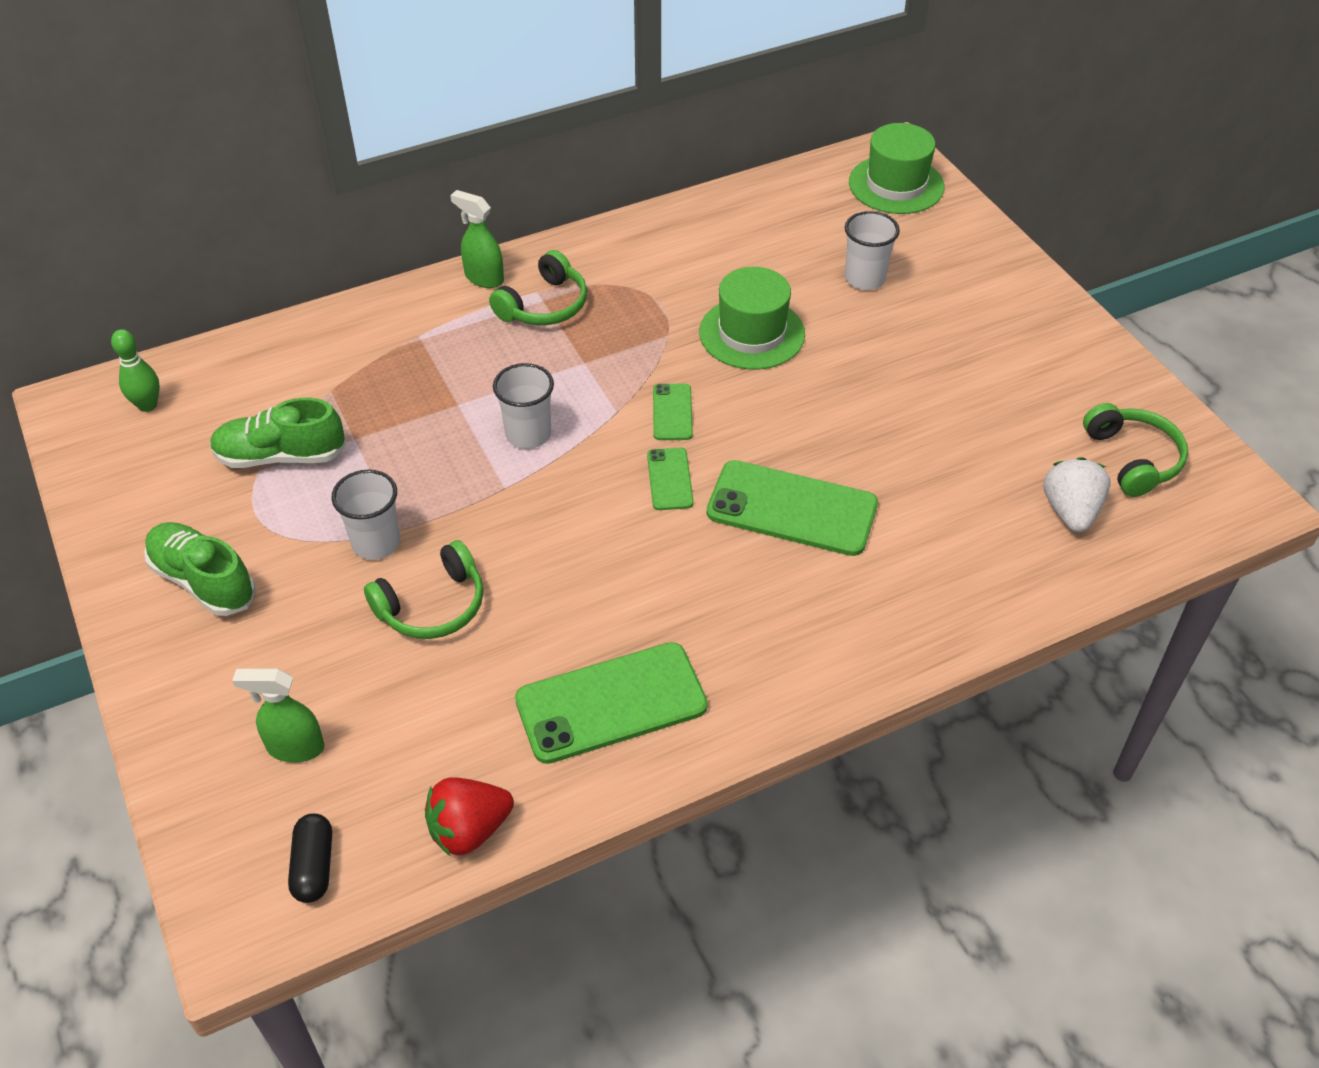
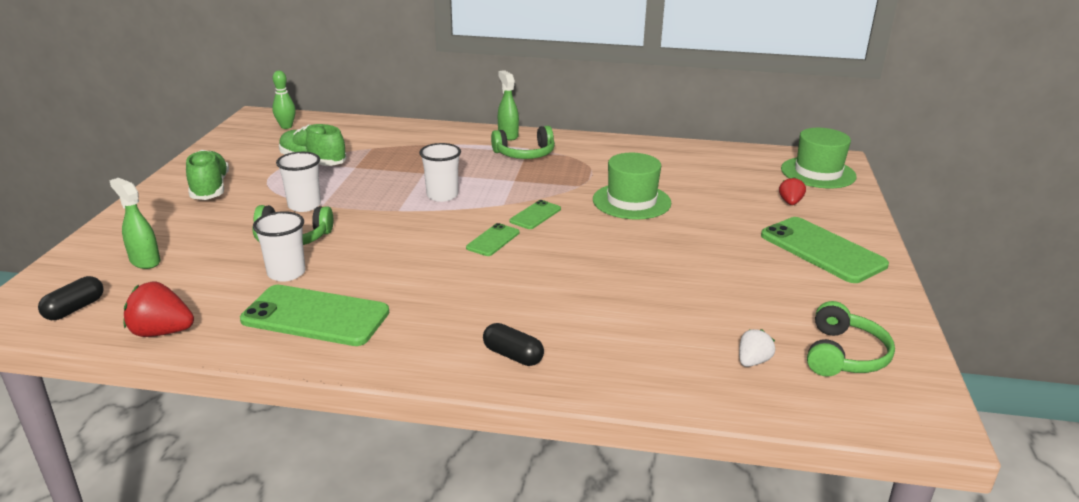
camera: 35 degrees right, 20 degrees down
(792, 509) = (549, 280): green phone -> green phone (822, 250)
(864, 279) = (740, 203): white cup -> white cup (286, 273)
(864, 632) = (513, 355): none -> black capsule
(911, 252) = (790, 202): none -> red strawberry
(1070, 511) = (753, 361): white strawberry -> white strawberry, size x0.62

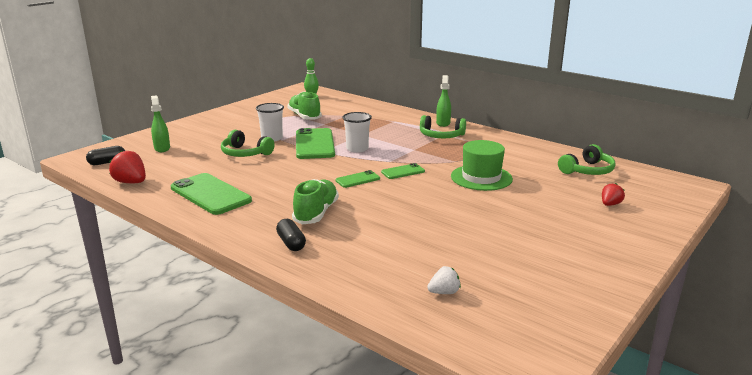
camera: 30 degrees right, 5 degrees down
(210, 188) = (234, 120): green shoe -> green shoe (316, 213)
(286, 273) = (221, 170): white cup -> none
(818, 173) = (663, 190): green hat -> none
(822, 250) = (595, 241): green phone -> green phone (314, 144)
(844, 355) = (521, 309): green headphones -> green headphones (587, 170)

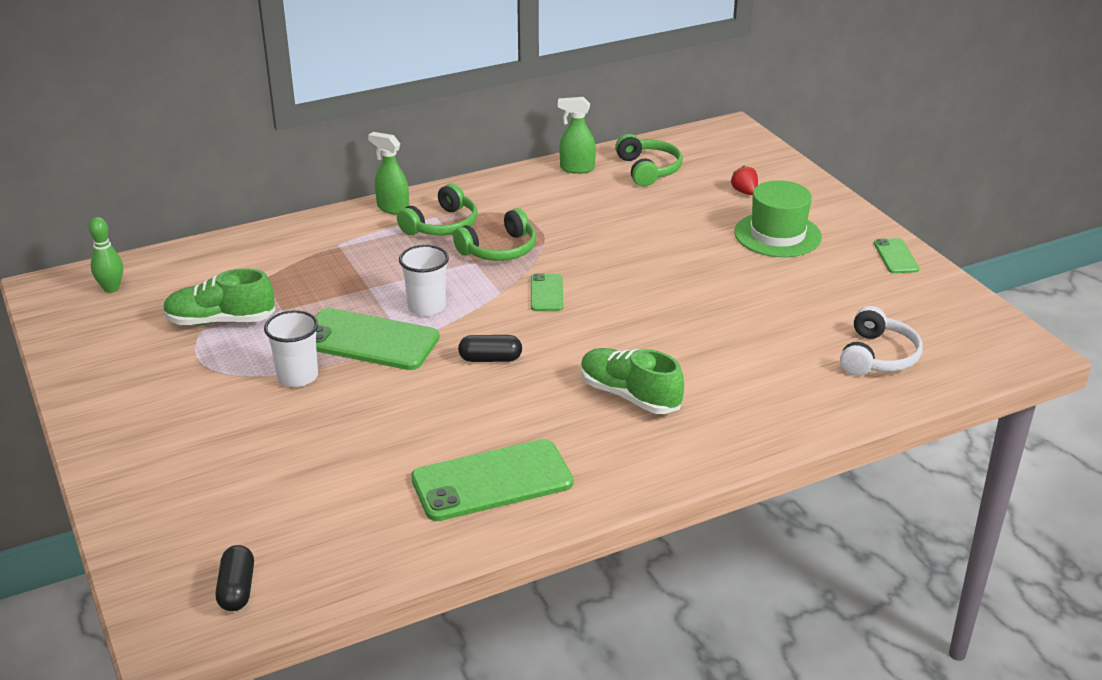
camera: 65 degrees left, 10 degrees up
(131, 182) = (370, 565): red strawberry -> none
(162, 148) = (224, 510): green spray bottle -> green spray bottle (576, 169)
(245, 153) = (343, 417): green headphones -> green headphones (499, 250)
(291, 243) = (705, 435): black capsule -> black capsule (490, 359)
(357, 179) = (544, 336): green phone -> green phone (896, 256)
(444, 292) = (878, 356): white strawberry -> white headphones
(481, 177) = (613, 243): green hat -> green hat (777, 235)

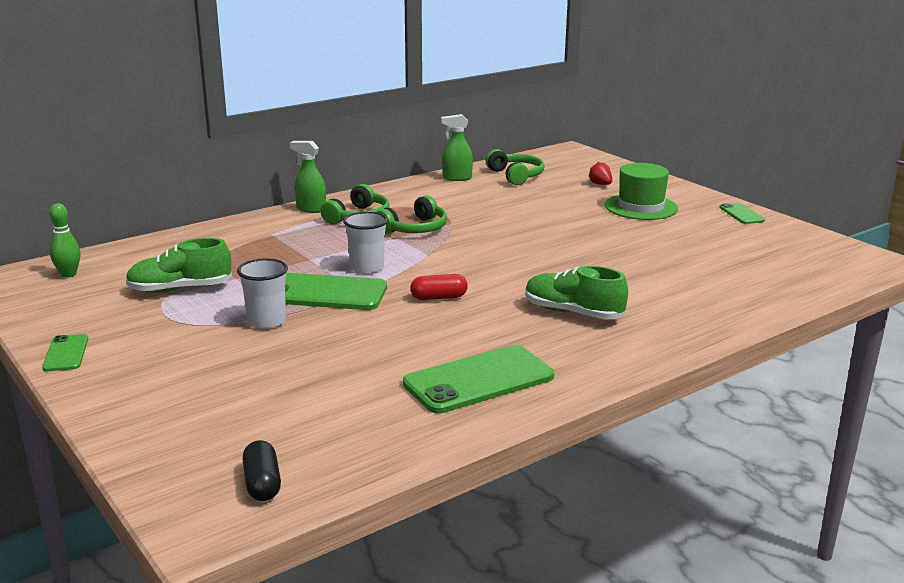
camera: 10 degrees left, 10 degrees down
(490, 359) = (439, 298): black capsule -> red capsule
(546, 293) = (468, 253): green phone -> green phone (66, 353)
(878, 356) = (765, 274): white headphones -> none

